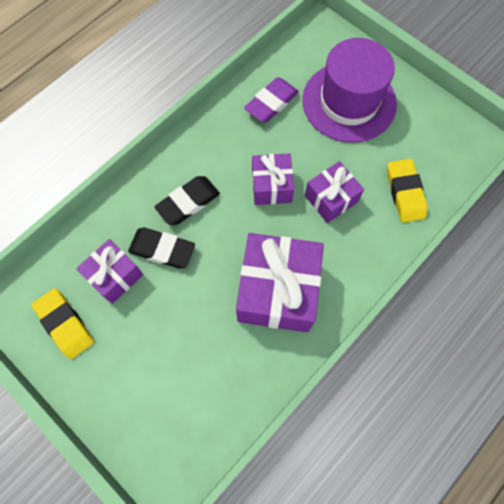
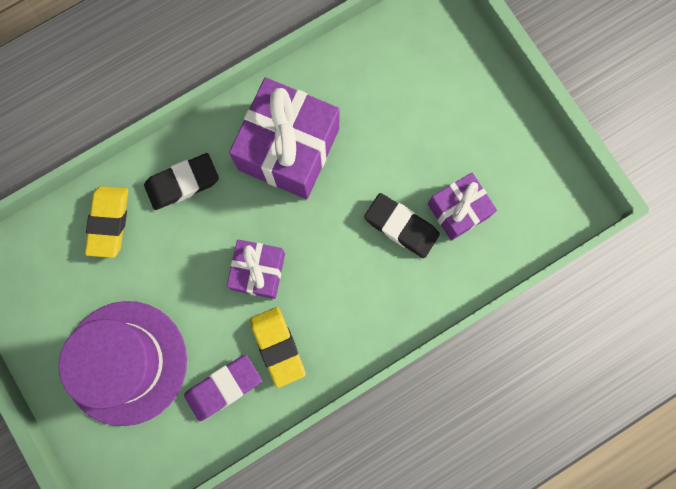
camera: 165 degrees left, 10 degrees up
(65, 324) = (517, 171): yellow eraser -> yellow eraser (277, 346)
(188, 202) = (360, 276): black eraser -> black eraser (182, 183)
(331, 198) = (195, 238): purple gift -> none

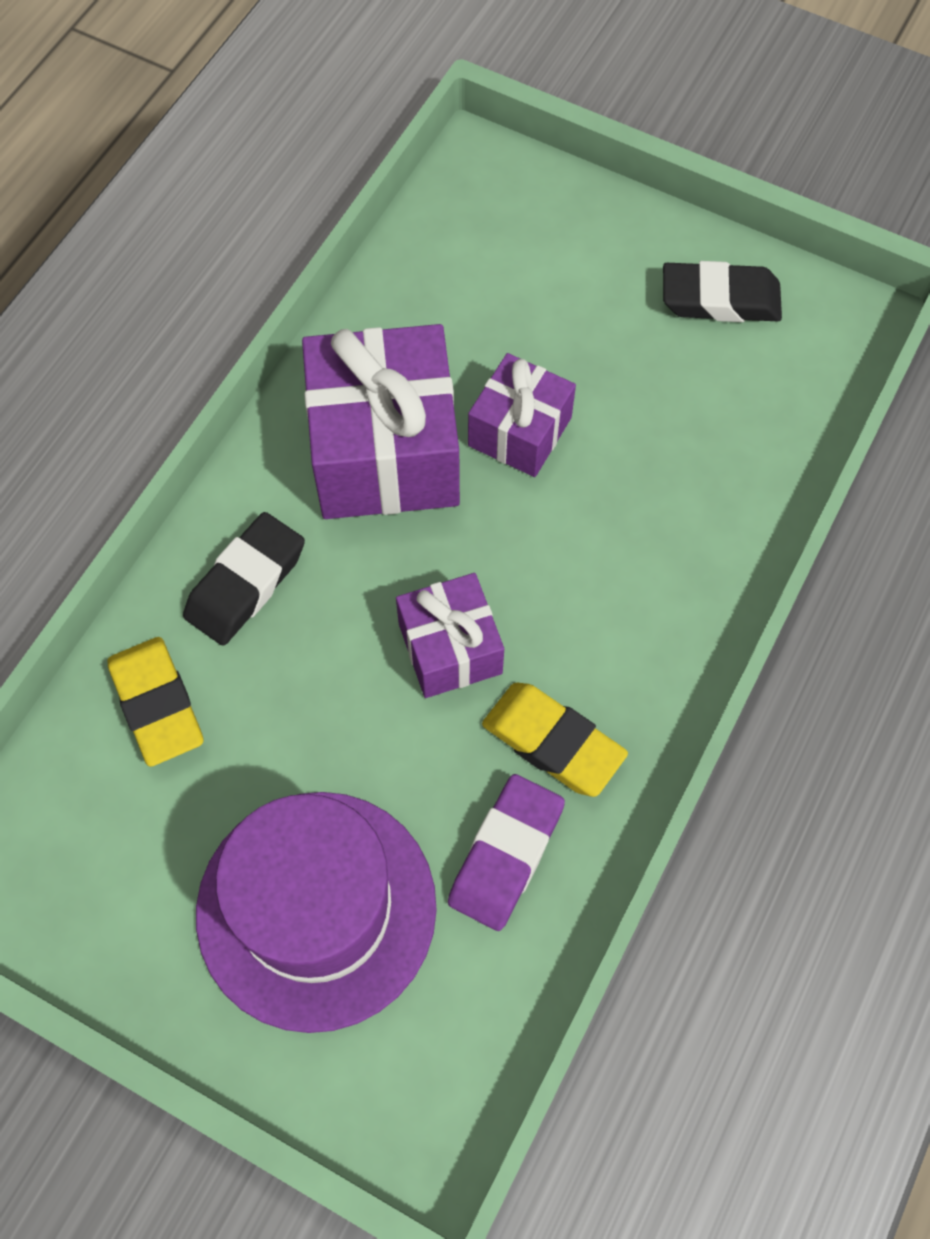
camera: 30 degrees left, 15 degrees down
(401, 226) = (626, 470): black eraser -> black eraser (720, 299)
(458, 210) = (694, 407): purple gift -> purple gift (520, 431)

